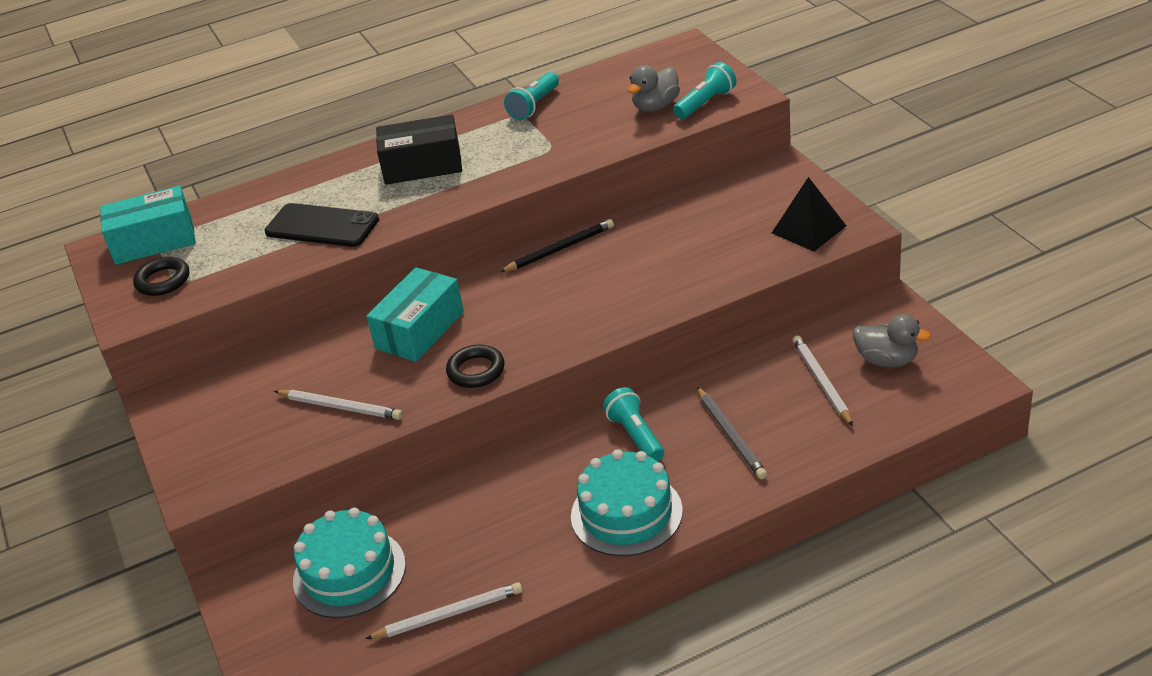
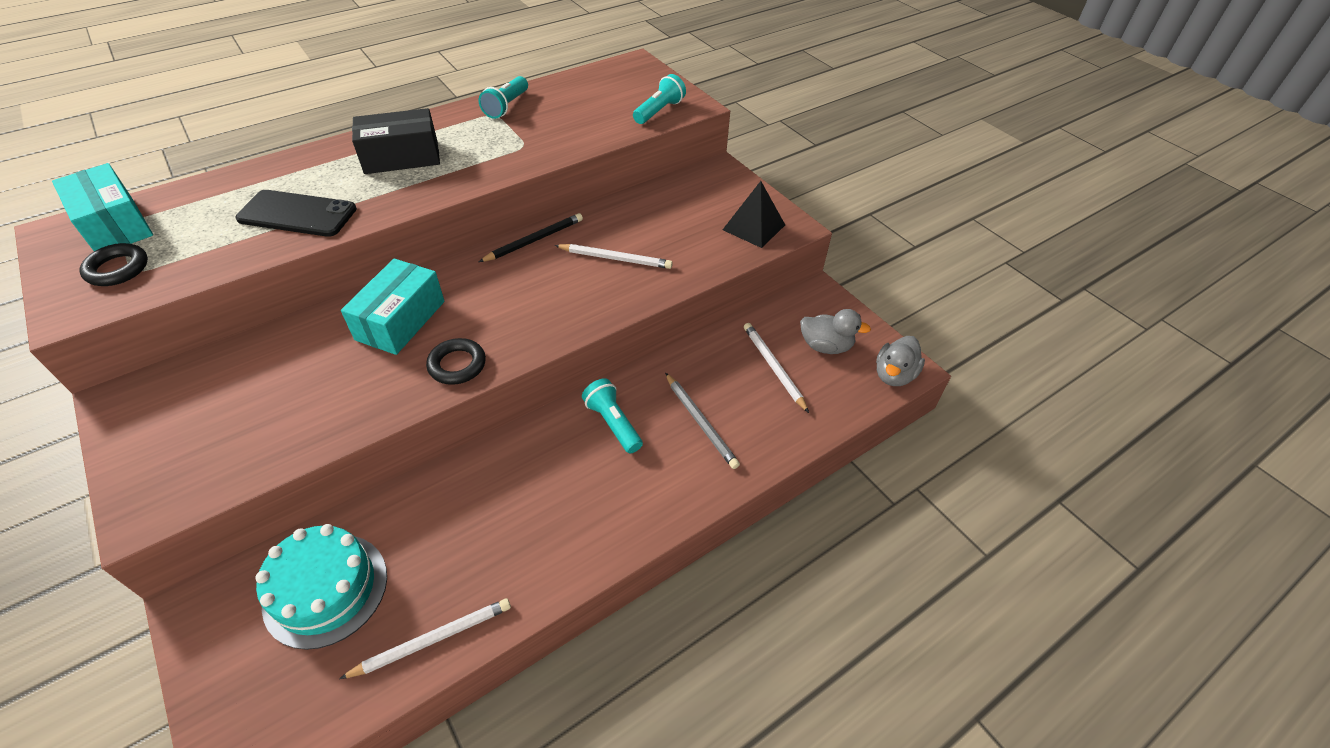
camera: 15 degrees left, 10 degrees up
(154, 241) = (115, 225): turquoise box -> turquoise box turned 75 degrees clockwise
(340, 407) = (315, 406): white pencil -> white pencil (615, 258)
(626, 513) = (610, 509): turquoise cake -> none
(655, 106) = (615, 112): grey duck -> grey duck (894, 375)

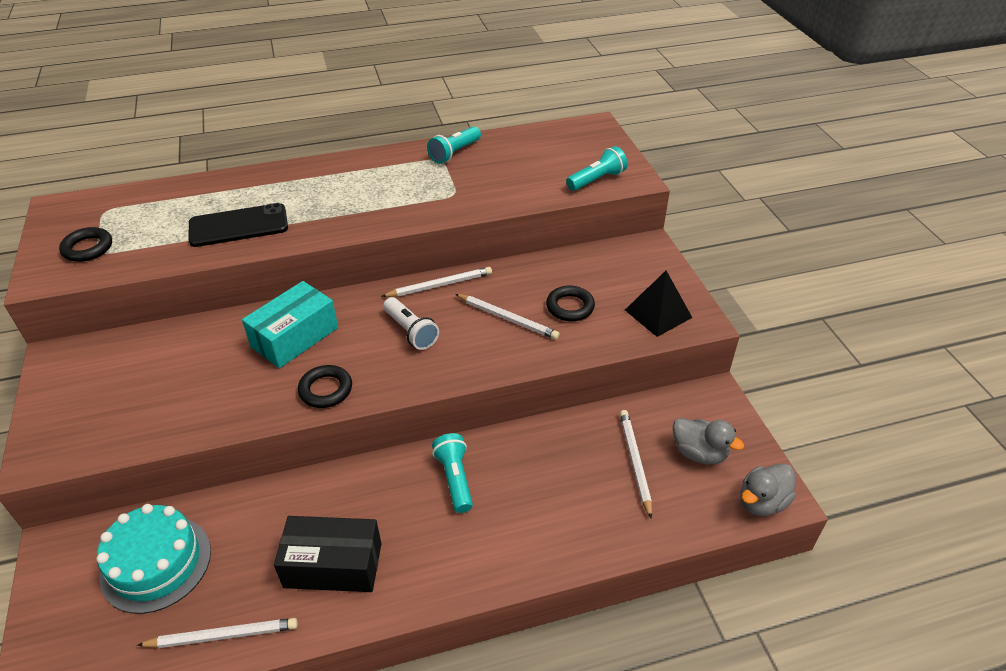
camera: 20 degrees right, 5 degrees down
(115, 225) = (100, 210): turquoise box -> none
(297, 214) = (238, 226): black phone -> black phone turned 45 degrees counterclockwise
(401, 157) = (343, 188): black box -> black box (333, 565)
(523, 290) = (411, 331): none -> white flashlight
(534, 240) = (439, 285): black pencil -> white pencil
(671, 236) = (570, 307): none -> black ring
(700, 422) = (539, 499): grey pencil -> none

